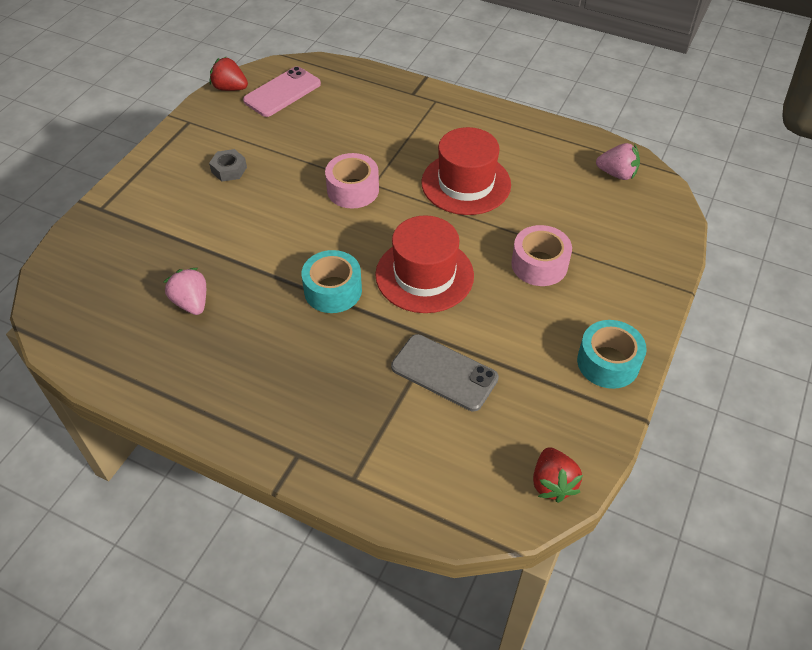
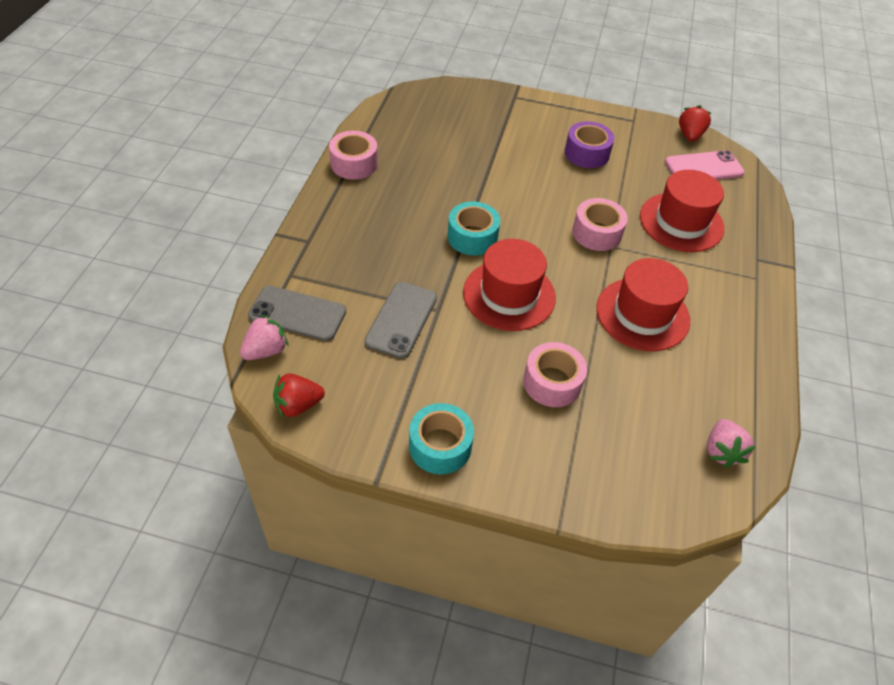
camera: 75 degrees right, 0 degrees up
(166, 389) = (354, 164): none -> pink tape
(191, 303) = (436, 160): pink strawberry -> pink strawberry (266, 350)
(229, 170) = (586, 153): grey nut -> purple tape
(282, 92) = (703, 168): pink phone -> pink phone turned 45 degrees counterclockwise
(354, 127) = (681, 222): none -> red hat
(419, 475) = (297, 314): none -> grey phone

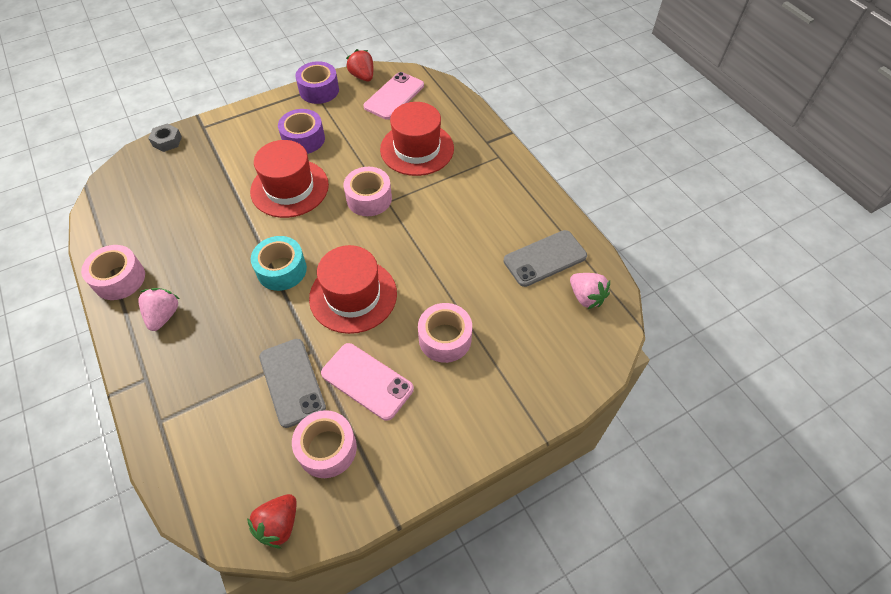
camera: 40 degrees left, 5 degrees up
(266, 350) = (205, 504): pink strawberry -> pink strawberry (164, 315)
(297, 314) = (200, 449): grey phone -> grey phone (545, 258)
(380, 385) = (327, 449): none -> pink tape
(440, 446) = (416, 456): turquoise tape -> none
(457, 363) = (367, 381): none -> pink phone
(477, 91) = (167, 141): none -> grey nut
(638, 124) = (319, 90): none -> purple tape
(642, 314) = (455, 238): red hat -> red hat (289, 188)

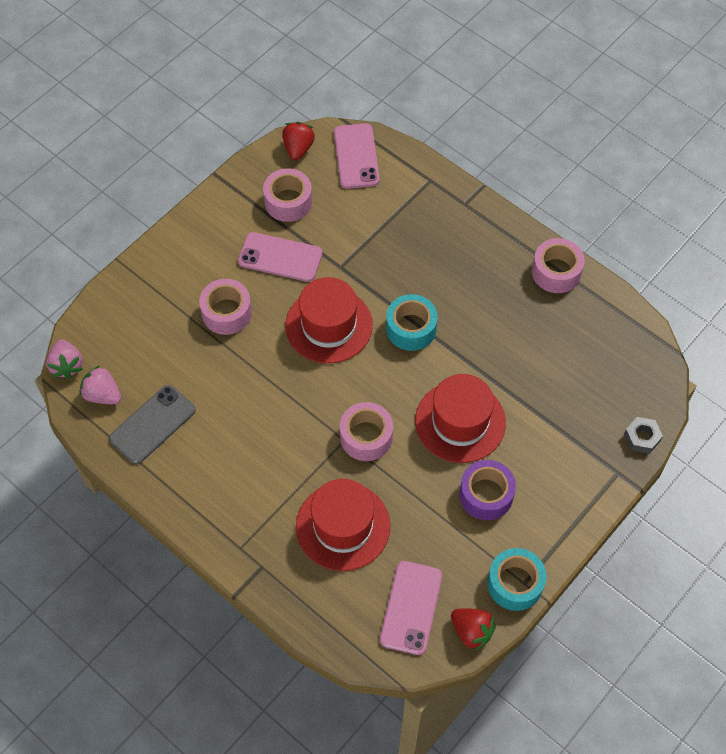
camera: 160 degrees right, 5 degrees up
(164, 315) = (489, 254): pink strawberry -> pink strawberry (67, 365)
(218, 485) = (356, 156): none -> pink phone
(292, 382) = (342, 237): grey phone -> none
(319, 90) = (515, 583): purple tape -> turquoise tape

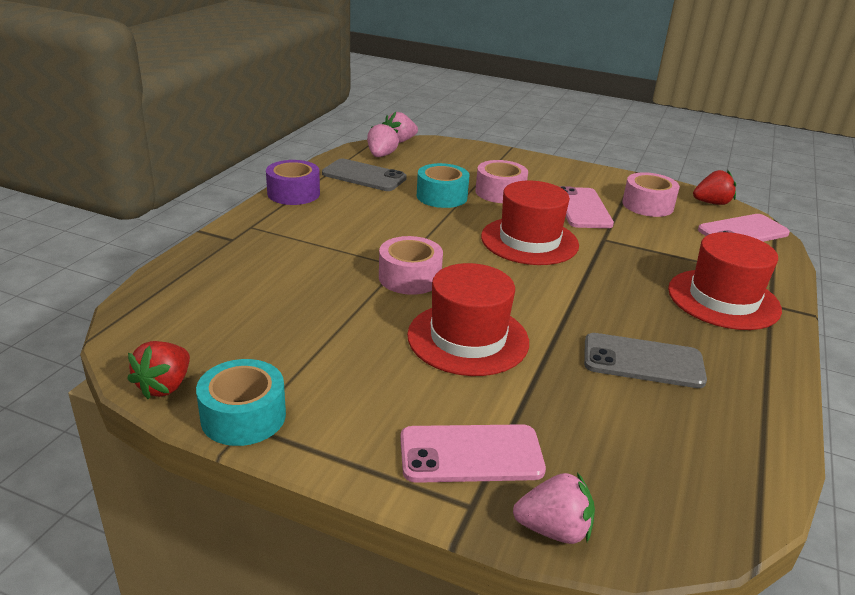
camera: 70 degrees right, 30 degrees down
(343, 526) = (292, 277): red hat -> red hat (723, 299)
(411, 328) = (568, 288): turquoise tape -> turquoise tape (442, 196)
(411, 607) = (195, 334): pink phone -> pink phone (471, 454)
(486, 495) = (372, 372): purple tape -> purple tape (293, 193)
(511, 322) = (643, 361): none -> grey phone
(556, 272) = (759, 391): pink tape -> none
(641, 438) = (553, 529): grey nut -> pink strawberry

